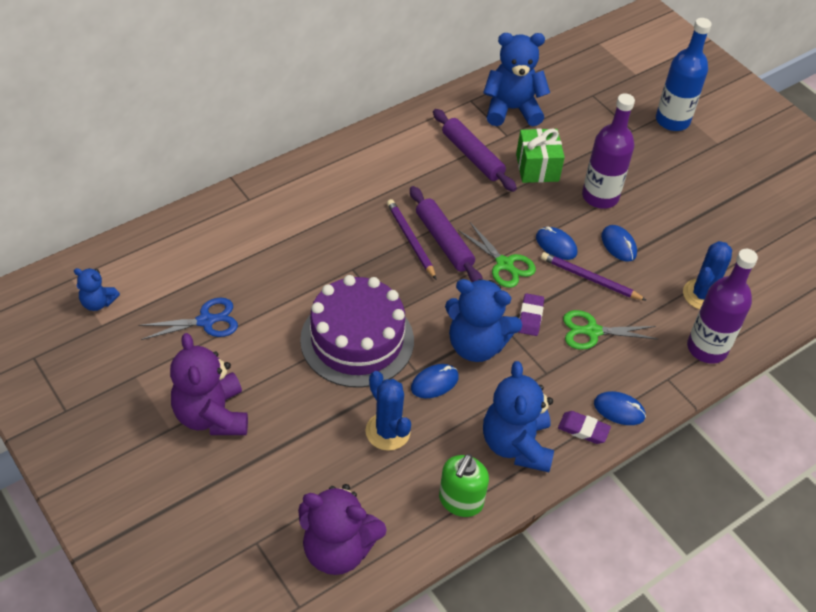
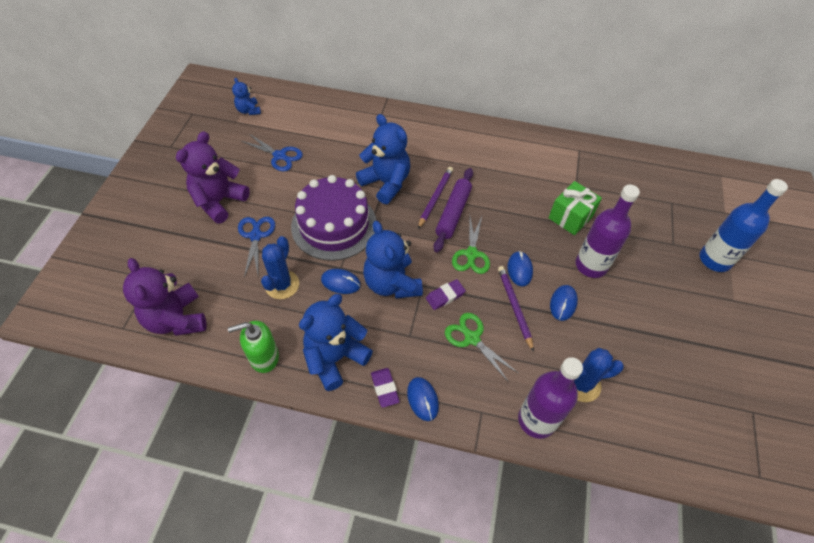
camera: 50 degrees right, 5 degrees up
(299, 413) = (256, 236): none -> blue scissors
(472, 156) = (536, 181): purple rolling pin -> none
(512, 109) = (600, 173): blue teddy bear -> blue teddy bear (386, 183)

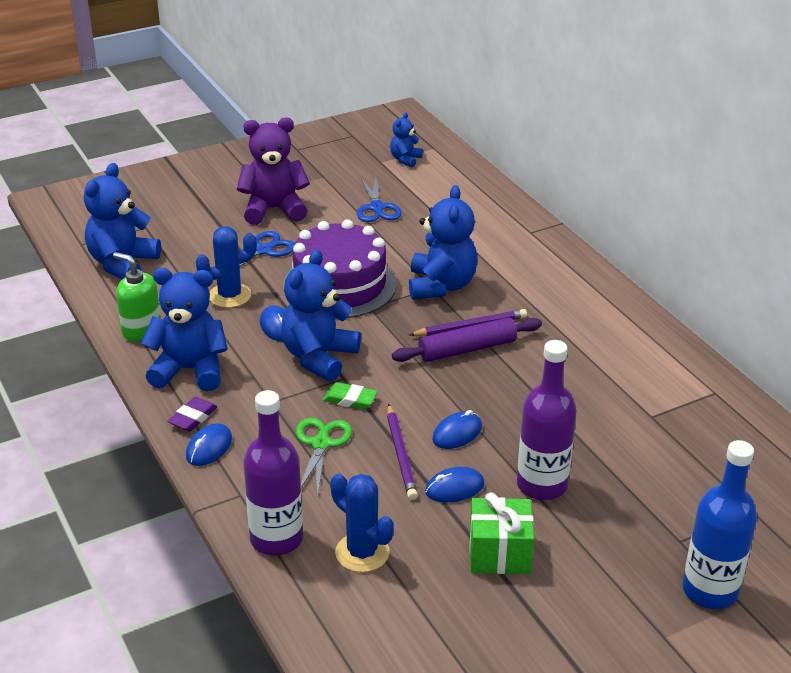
camera: 50 degrees right, 20 degrees down
(177, 319) = (122, 264): purple teddy bear -> blue teddy bear
(445, 296) = (350, 399): purple eraser -> green eraser
(471, 254) = (430, 389): green scissors -> none
(514, 307) = (400, 454): purple pencil -> purple pencil turned 135 degrees clockwise
(570, 217) = (592, 435): green gift -> green gift (499, 553)

